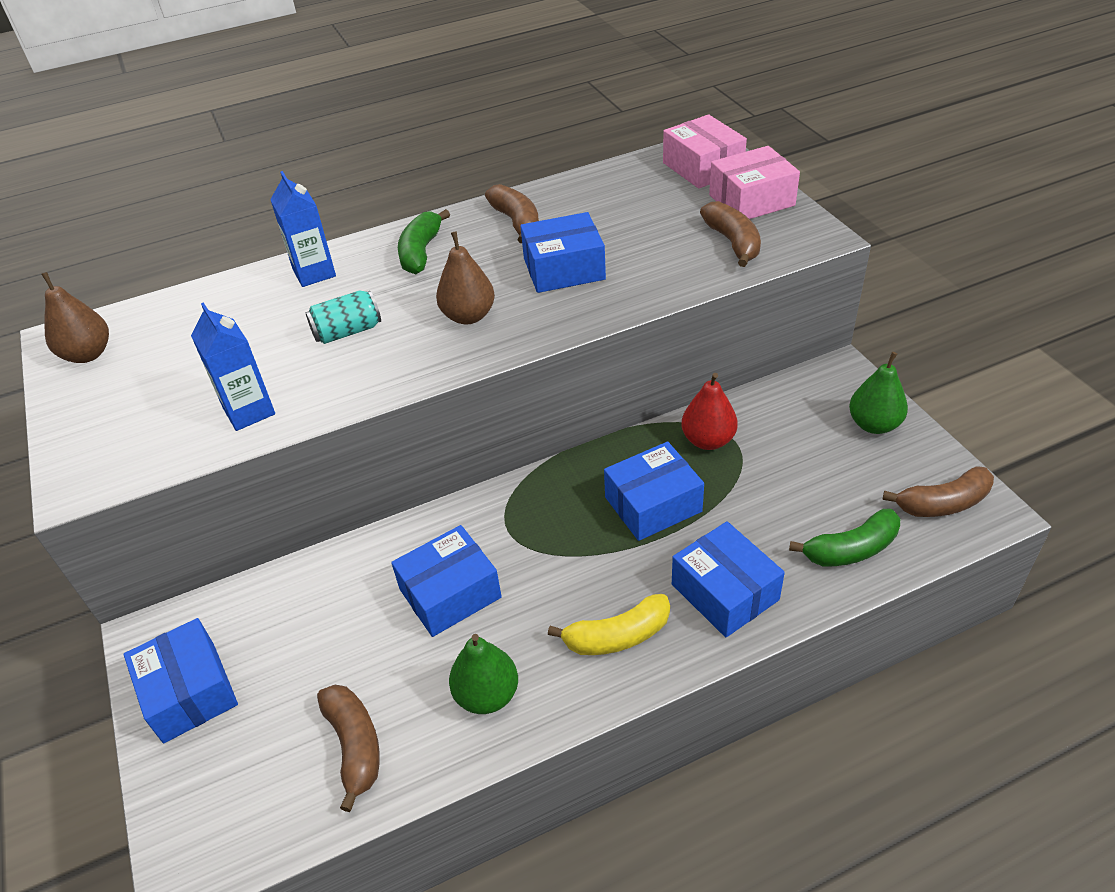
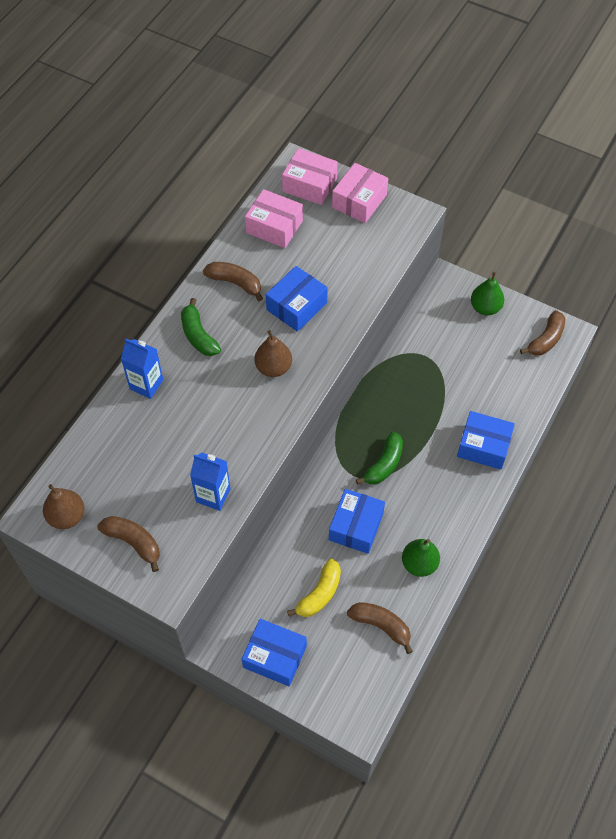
camera: 40 degrees left, 15 degrees up
(347, 331) = (213, 415): turquoise can -> none
(617, 636) = (453, 498): yellow banana -> yellow banana (319, 594)
(619, 189) = (274, 227): none -> pink box
(653, 504) = (414, 417): blue box -> none
(708, 440) = (411, 363): red pear -> none
(733, 242) = (374, 240): brown banana -> brown banana (134, 542)
(851, 549) = (522, 390): green banana -> green banana (384, 464)

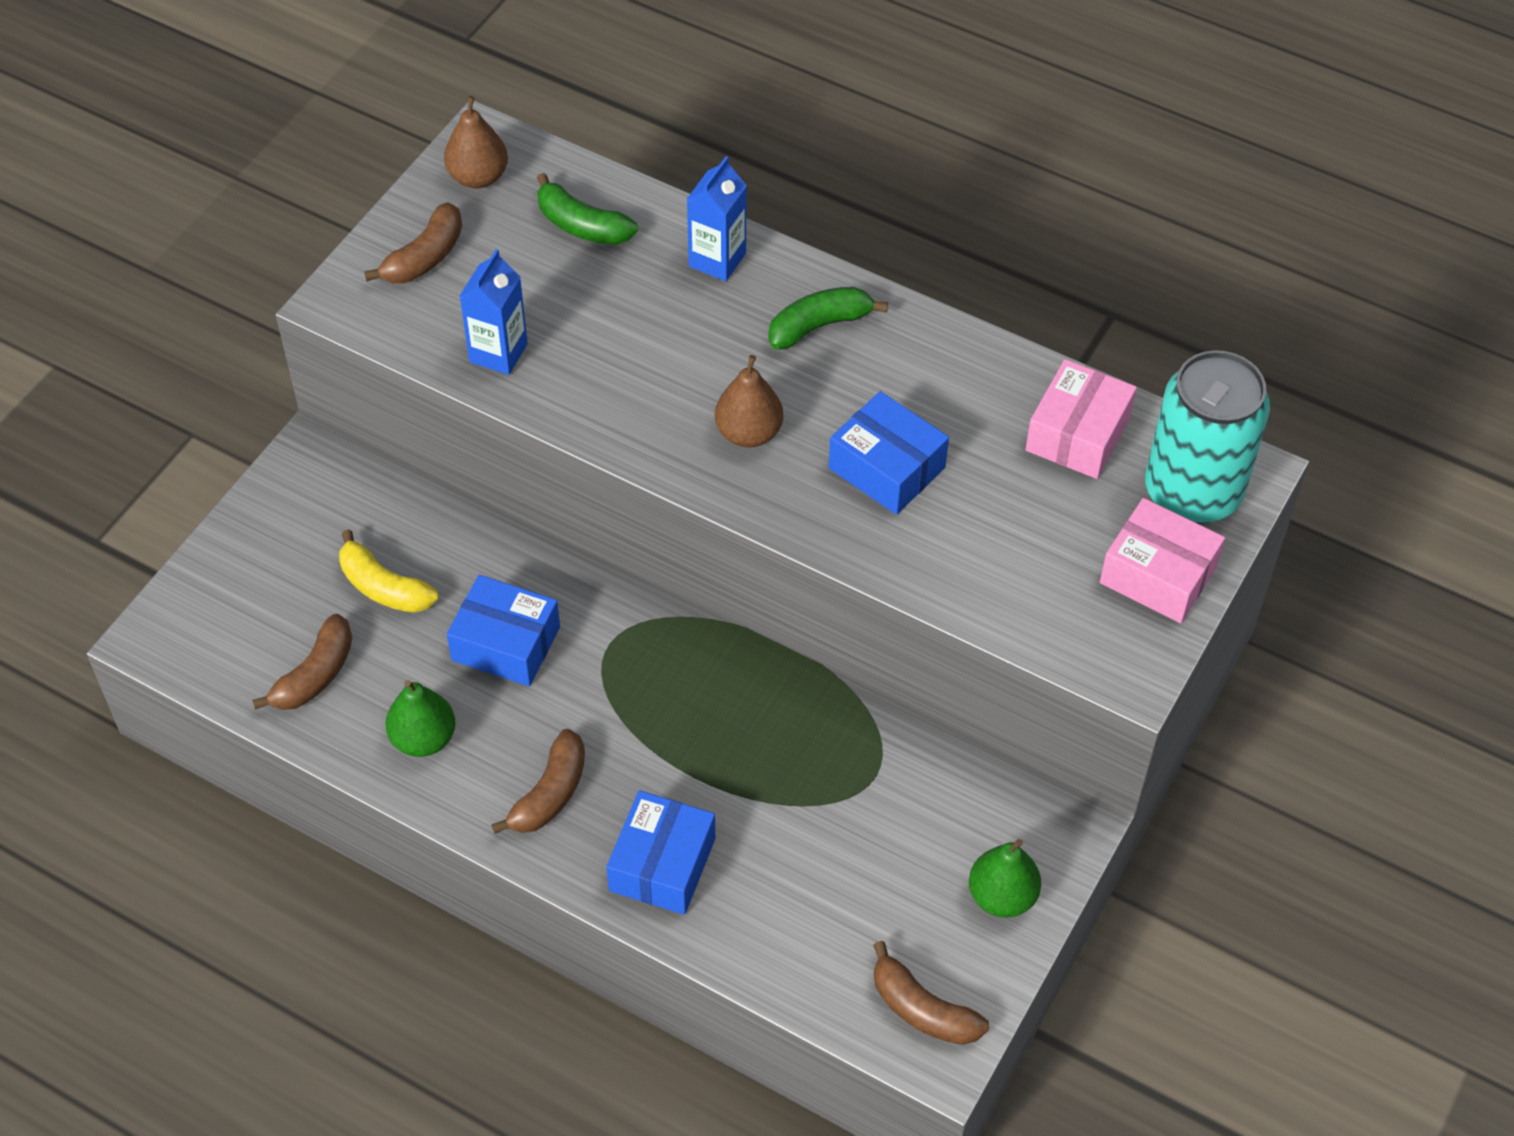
camera: 90 degrees right, 5 degrees down
(235, 283) = (937, 376): brown banana -> brown banana (550, 794)
(275, 656) = (283, 524): blue box -> none
(309, 185) = (1192, 492): pink box -> turquoise can
(384, 464) = (629, 692): green banana -> green banana (582, 225)

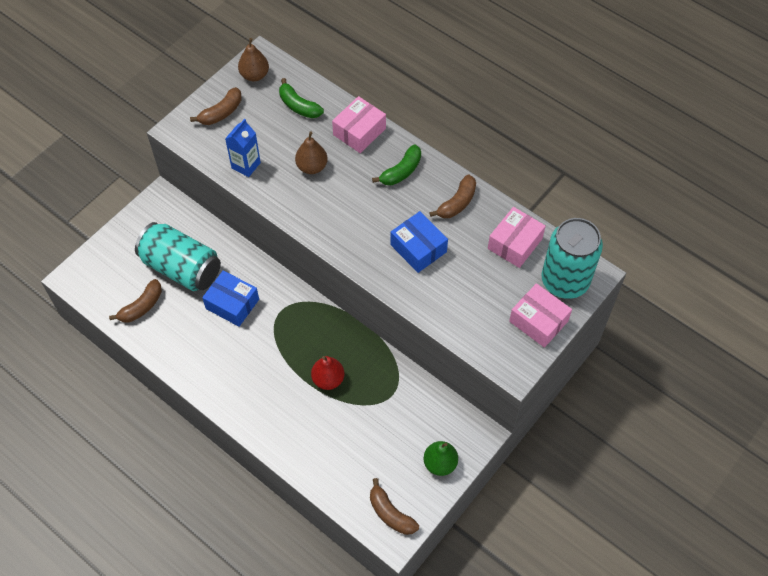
camera: 10 degrees right, 5 degrees up
(384, 587) = (181, 268): yellow banana -> turquoise can
(423, 738) = (185, 345): green pear -> none
(550, 794) = (238, 380): brown banana -> brown banana (457, 203)
(662, 864) = (283, 423): blue box -> none
(717, 260) = (359, 132): blue carton -> pink box
(737, 765) = (328, 379): none -> red pear
(749, 433) = (356, 221): brown pear -> brown pear (312, 167)
(819, 326) = (401, 171): green banana -> green banana turned 150 degrees clockwise

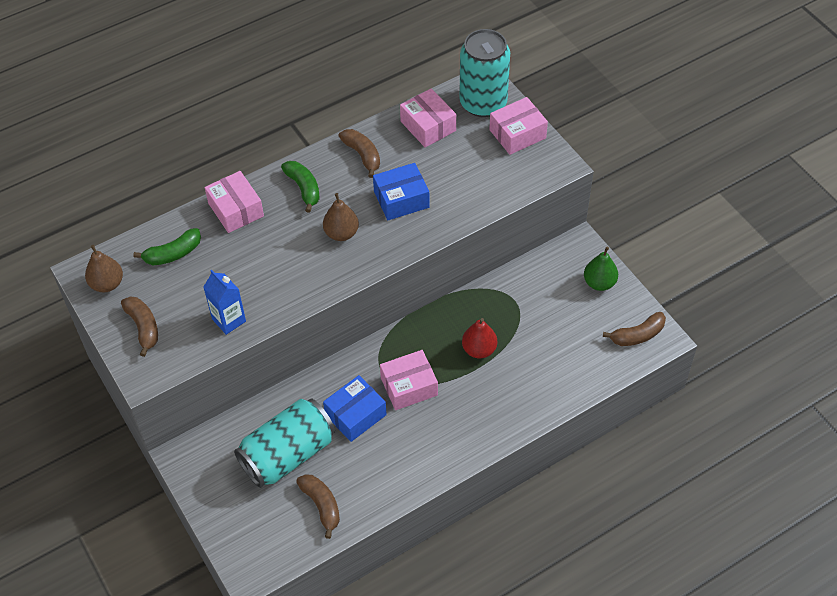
camera: 70 degrees left, 5 degrees down
(272, 335) = (409, 386): none -> pink box
(312, 167) = (260, 261): brown pear -> brown pear (341, 233)

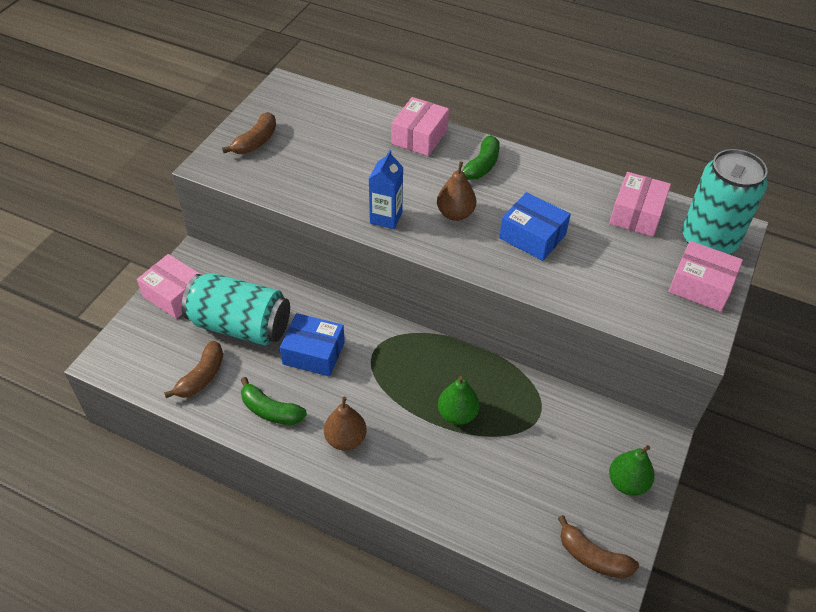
camera: 55 degrees right, 5 degrees down
(107, 284) = (283, 102): brown pear -> brown pear (345, 439)
(173, 254) = (342, 123): green banana -> green banana (270, 410)
(229, 320) = (301, 187): blue carton -> blue carton (386, 217)
(362, 155) = (555, 186): brown banana -> none
(409, 386) = (373, 378): pink box -> pink box (175, 295)
(479, 349) = (457, 414): red pear -> green pear

